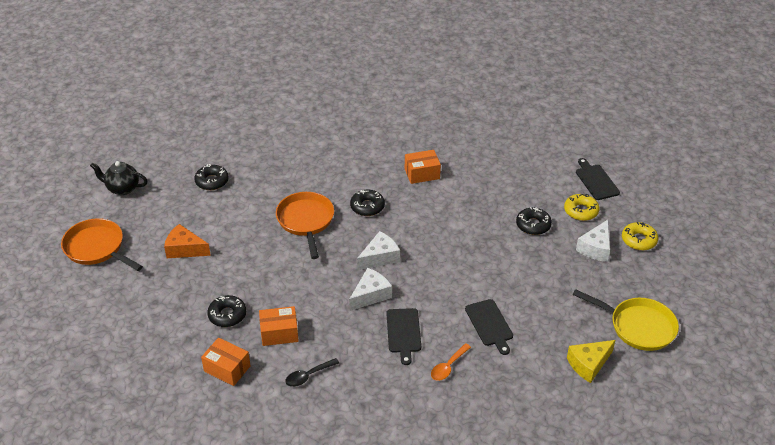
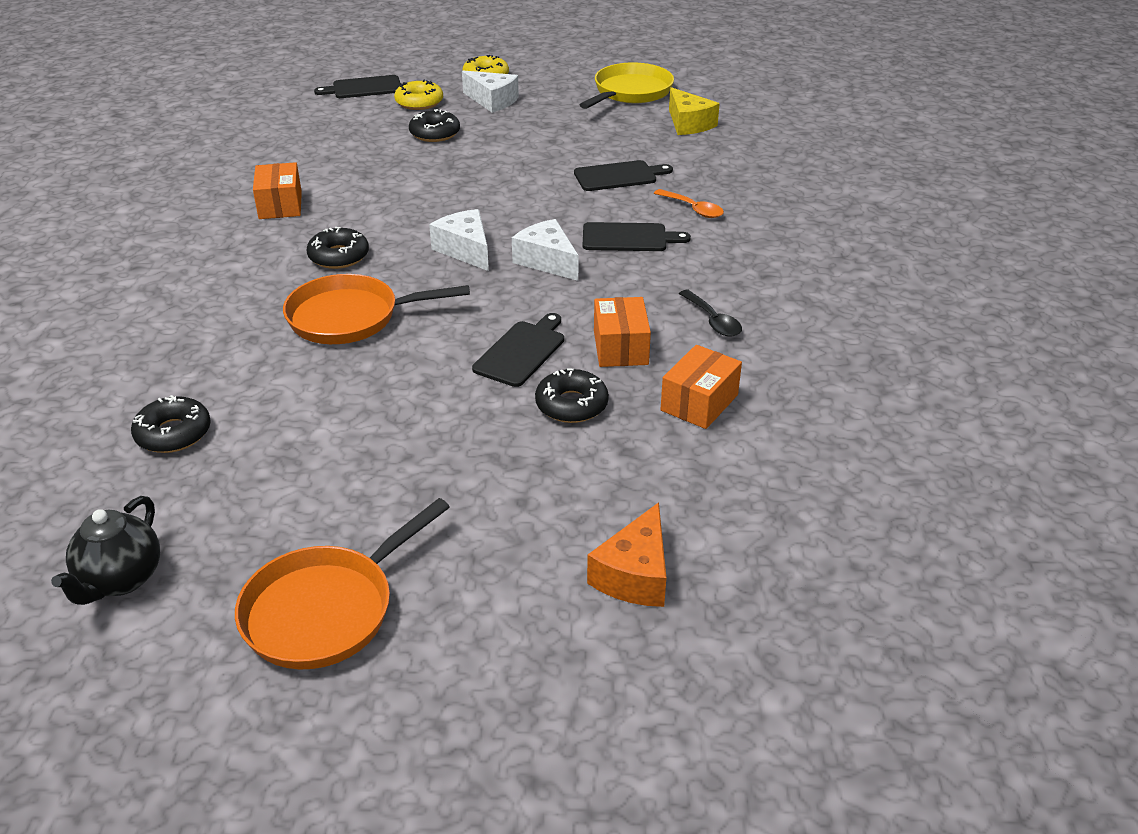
camera: 85 degrees left, 5 degrees down
(184, 249) = (377, 465): orange cheese -> orange cheese (635, 575)
(275, 291) = (521, 351): none -> black cutting board

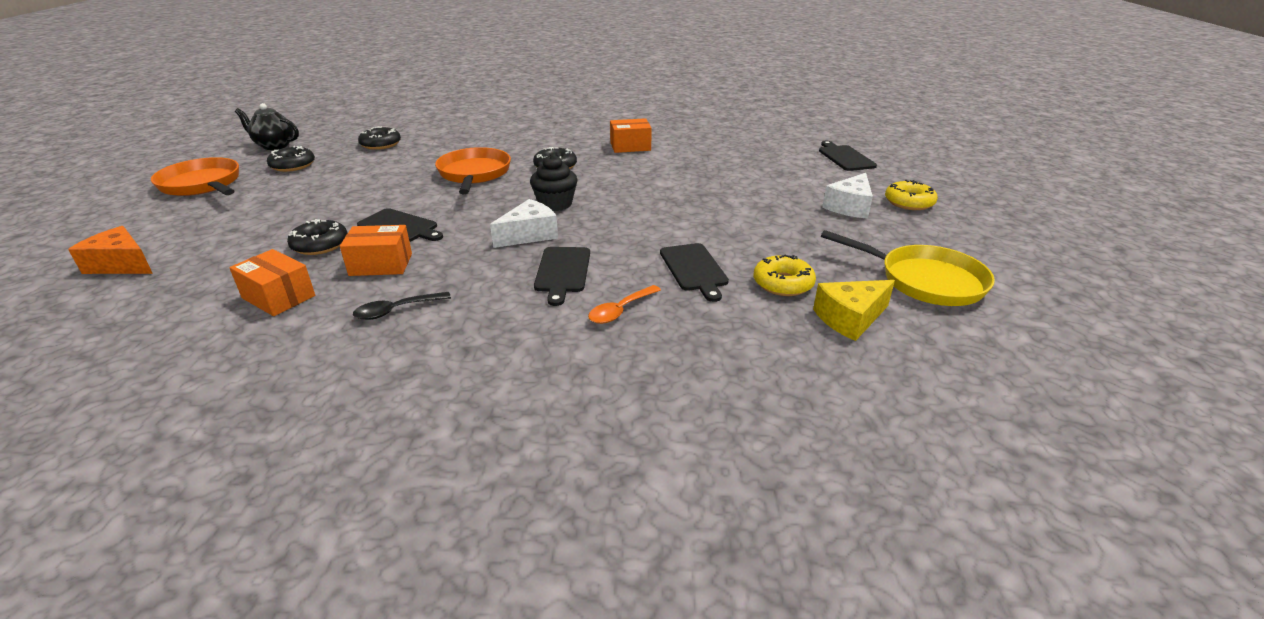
camera: 90 degrees right, 5 degrees down
(419, 102) = (827, 178): yellow donut -> yellow donut (783, 283)
(435, 133) = (764, 186): black donut -> black donut (293, 165)
(465, 250) = (555, 204): white cheese -> black cupcake

